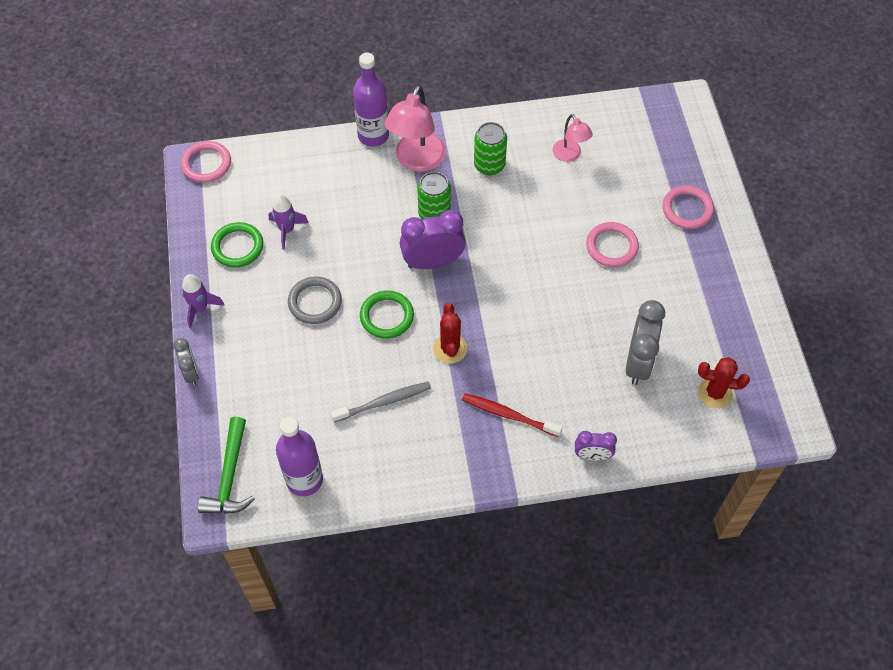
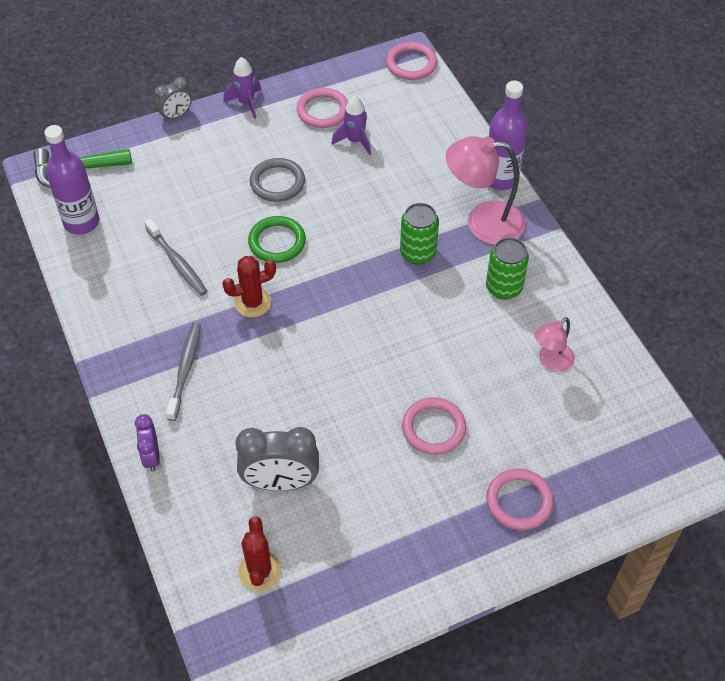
camera: 75 degrees right, 5 degrees down
(237, 247) = (323, 110): green ring -> pink ring
(432, 262) = (355, 265): purple clock -> none
(509, 415) = (185, 370): red toothbrush -> grey toothbrush

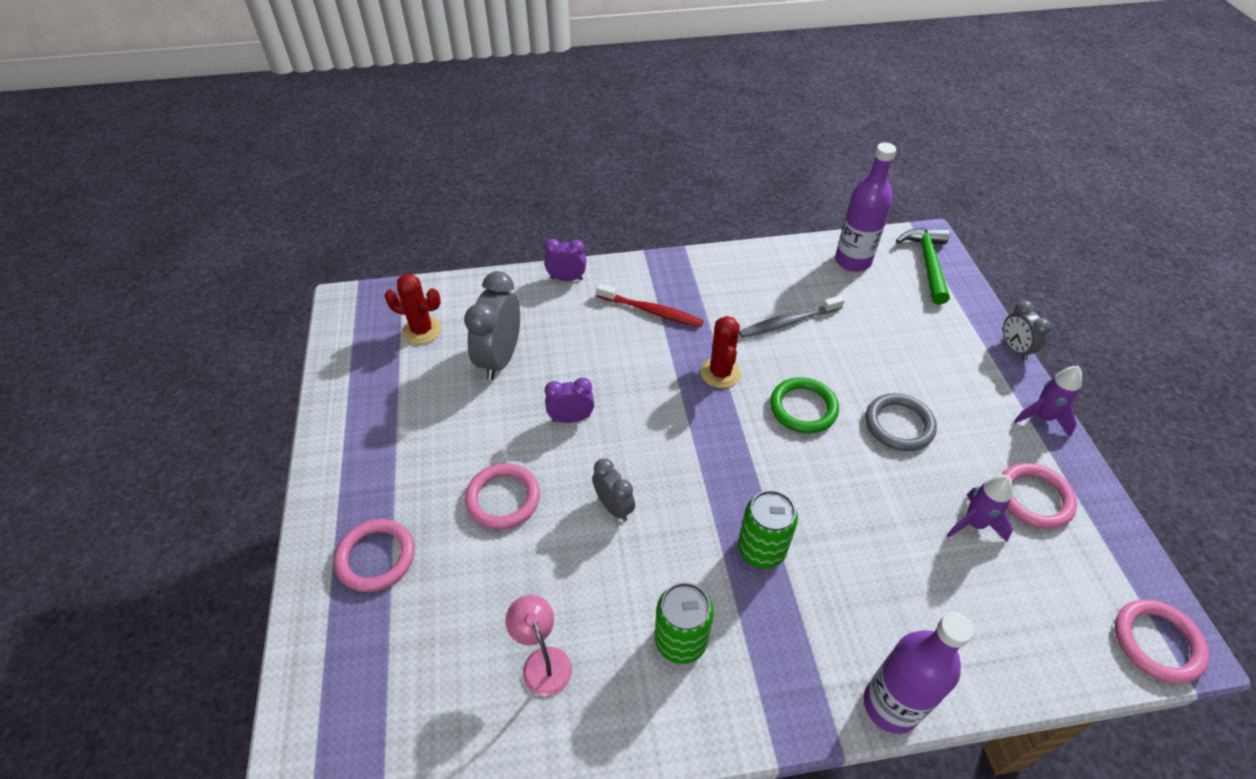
camera: 105 degrees right, 5 degrees down
(185, 370) = (651, 311): grey toothbrush -> red toothbrush
(336, 402) = (571, 418): none -> purple clock
(414, 349) = (614, 507): none -> grey clock
(482, 222) = (804, 649): pink lamp -> none

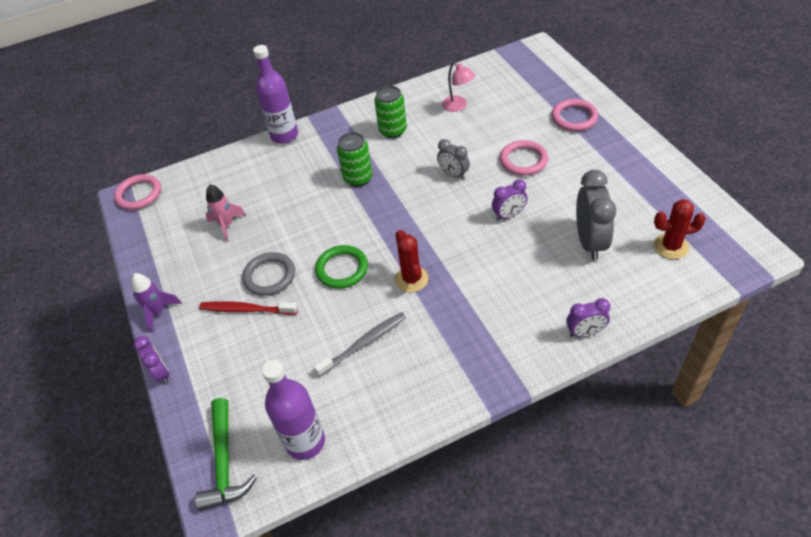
camera: 170 degrees right, 0 degrees up
(651, 311) = (490, 320): red toothbrush -> red toothbrush (247, 309)
(974, 523) = (227, 225): purple rocket -> pink rocket
(1014, 349) = (161, 373): grey clock -> purple clock
(1034, 498) = (183, 251): pink ring -> none

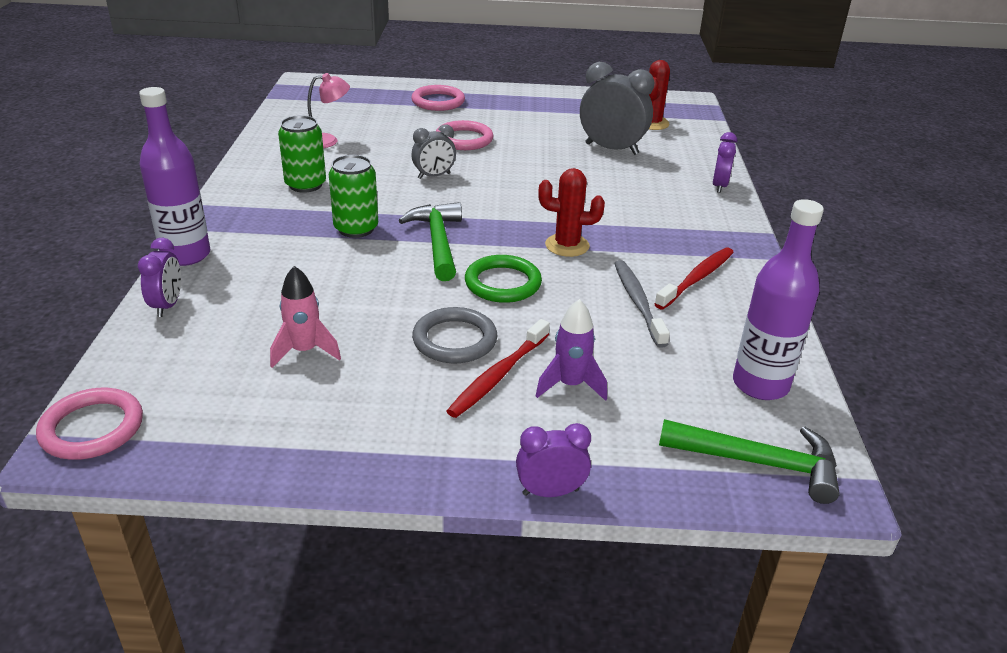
camera: 70 degrees left, 15 degrees down
(158, 312) = (415, 467): purple rocket -> purple rocket (570, 385)
(369, 218) = (437, 242): none -> green hammer
(417, 366) = (696, 279): none -> red toothbrush
(509, 215) = (533, 170): purple clock -> purple clock (167, 305)

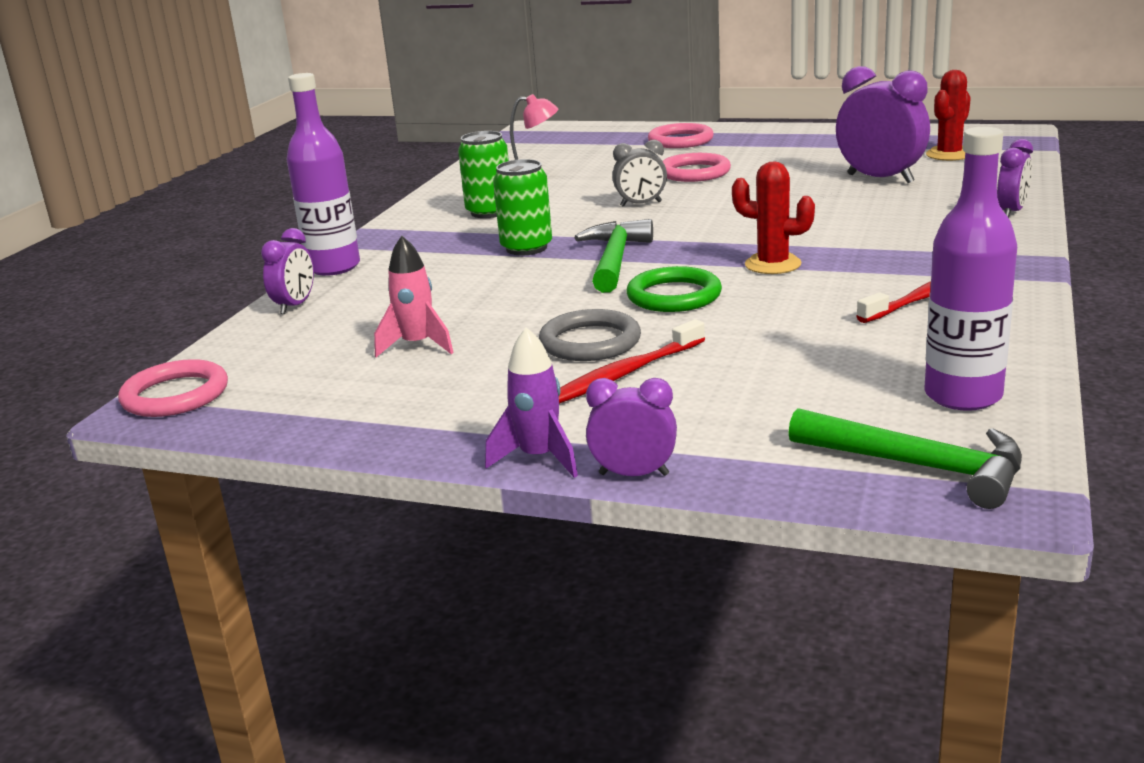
camera: 20 degrees right, 10 degrees down
(570, 385) = (709, 385): purple rocket -> purple rocket (539, 458)
(611, 149) = (880, 179): grey clock -> purple clock
(638, 302) = (837, 316): grey toothbrush -> none

